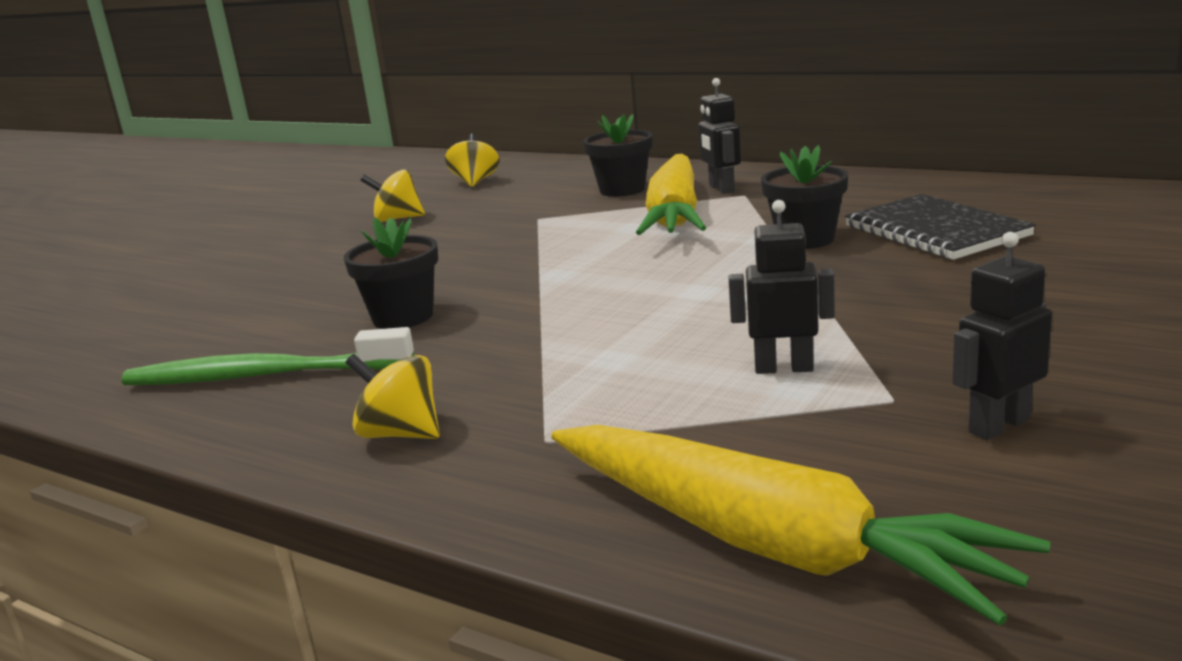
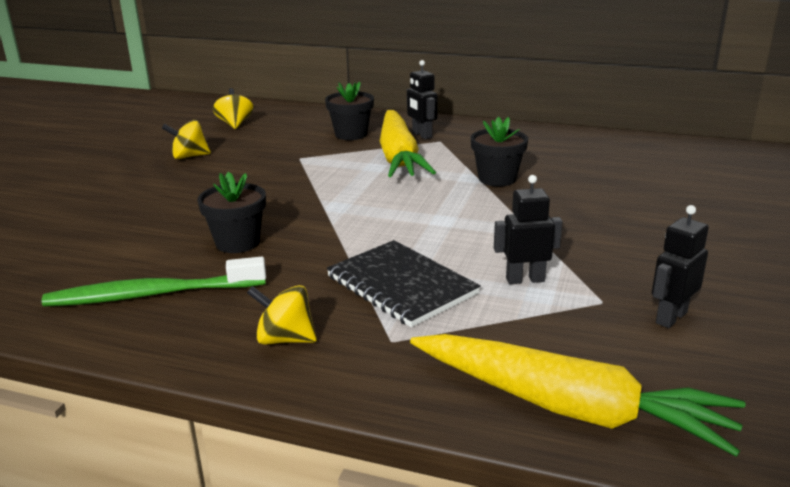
camera: 15 degrees left, 5 degrees up
(935, 231) = (578, 173): black notebook -> black notebook (401, 285)

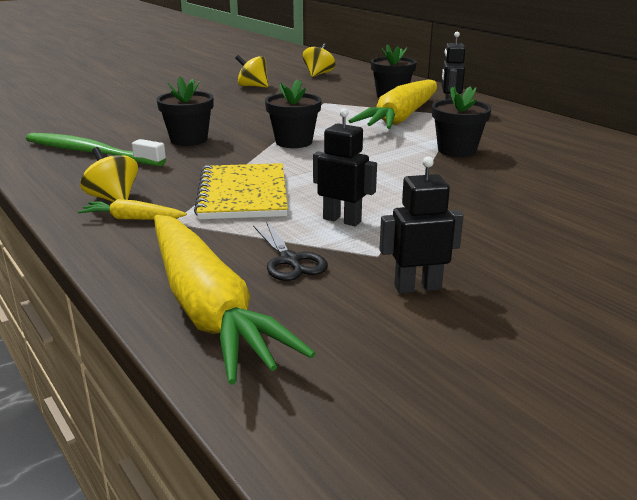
camera: 35 degrees right, 0 degrees up
(346, 352) = (132, 219): none -> yellow carrot
(348, 212) = (294, 142): none -> black flower pot
(401, 285) = (243, 194): black notebook -> yellow notebook
(552, 335) = (290, 260): none -> black scissors

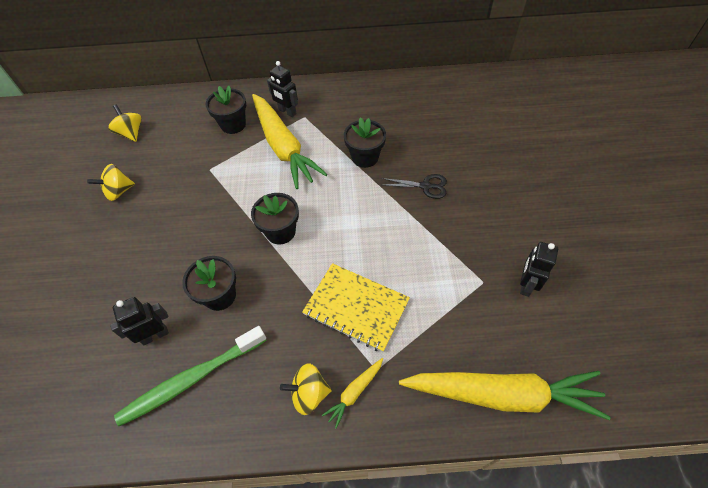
camera: 55 degrees left, 30 degrees up
(290, 260) = (467, 327): black scissors -> black scissors (425, 186)
(342, 220) = (429, 274): black robot -> black robot (155, 335)

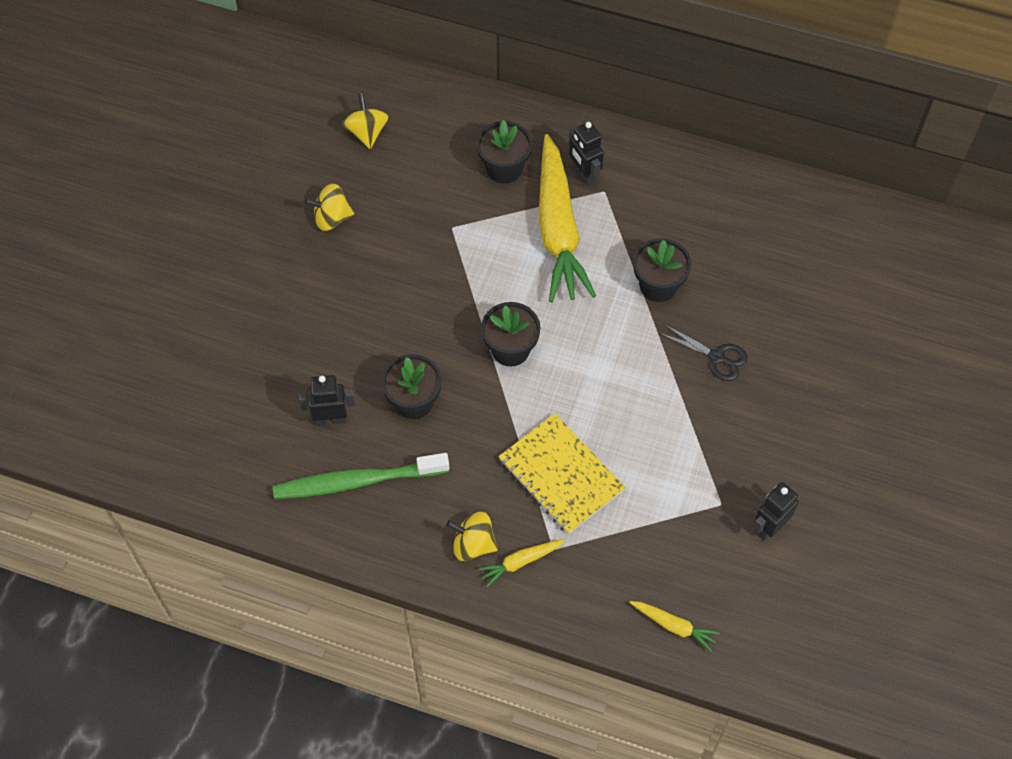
camera: 20 degrees right, 5 degrees up
(502, 394) = (674, 626): yellow carrot -> yellow carrot, size x0.42

